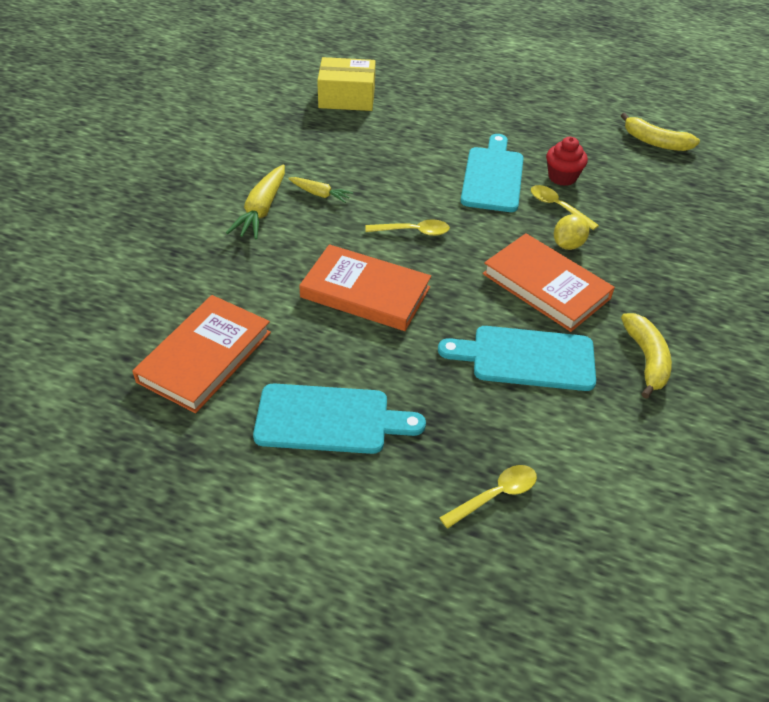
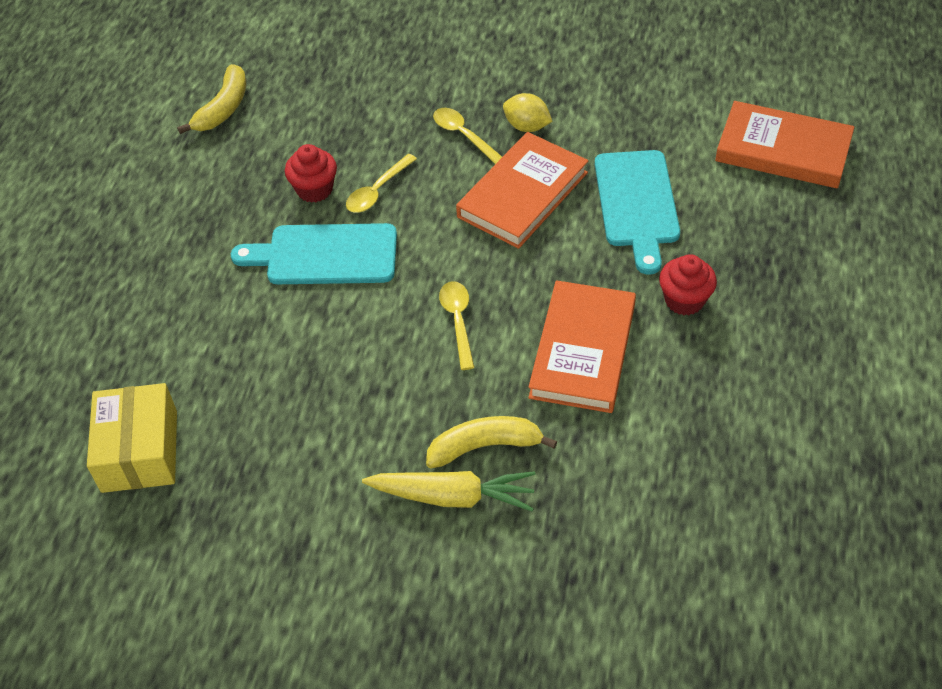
camera: 95 degrees left, 5 degrees up
(205, 357) = (741, 484): orange book -> orange book (783, 150)
(320, 194) = (401, 435): yellow carrot -> none
(329, 420) = (781, 348): turquoise cutting board -> none
(402, 365) = (684, 300): none -> red cupcake
(495, 495) = (813, 214): yellow spoon -> yellow spoon (463, 135)
(568, 245) = (446, 180): yellow lemon -> yellow lemon (527, 126)
(646, 359) = (606, 119): yellow banana -> yellow banana (485, 446)

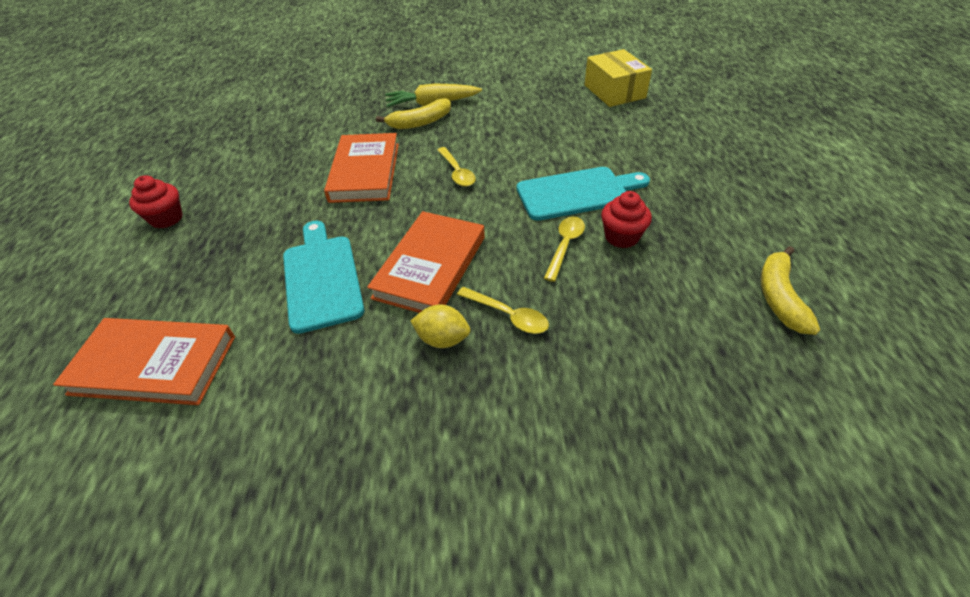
camera: 165 degrees right, 5 degrees down
(684, 300) = (288, 212): red cupcake -> red cupcake (166, 218)

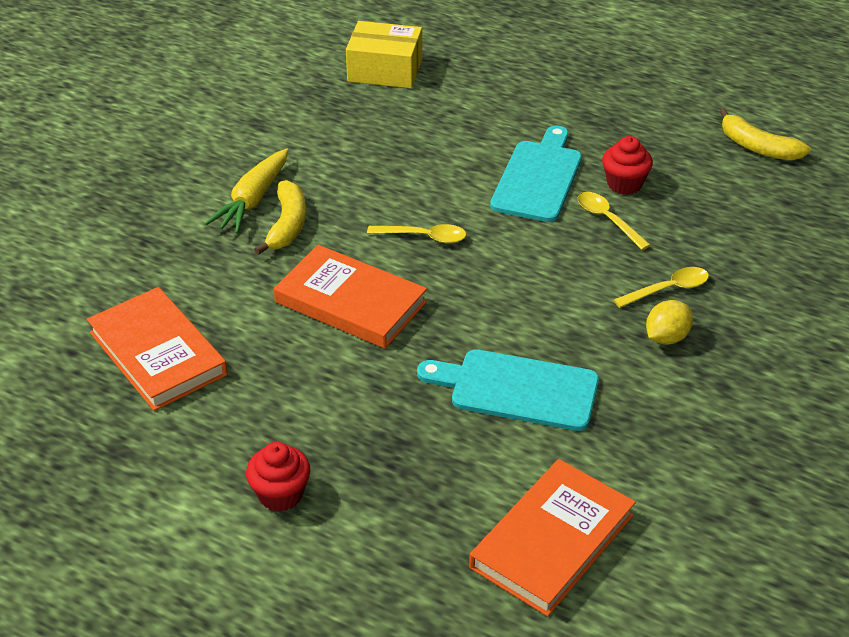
camera: 60 degrees left, 5 degrees down
(430, 267) = (564, 311): orange book -> orange book (157, 353)

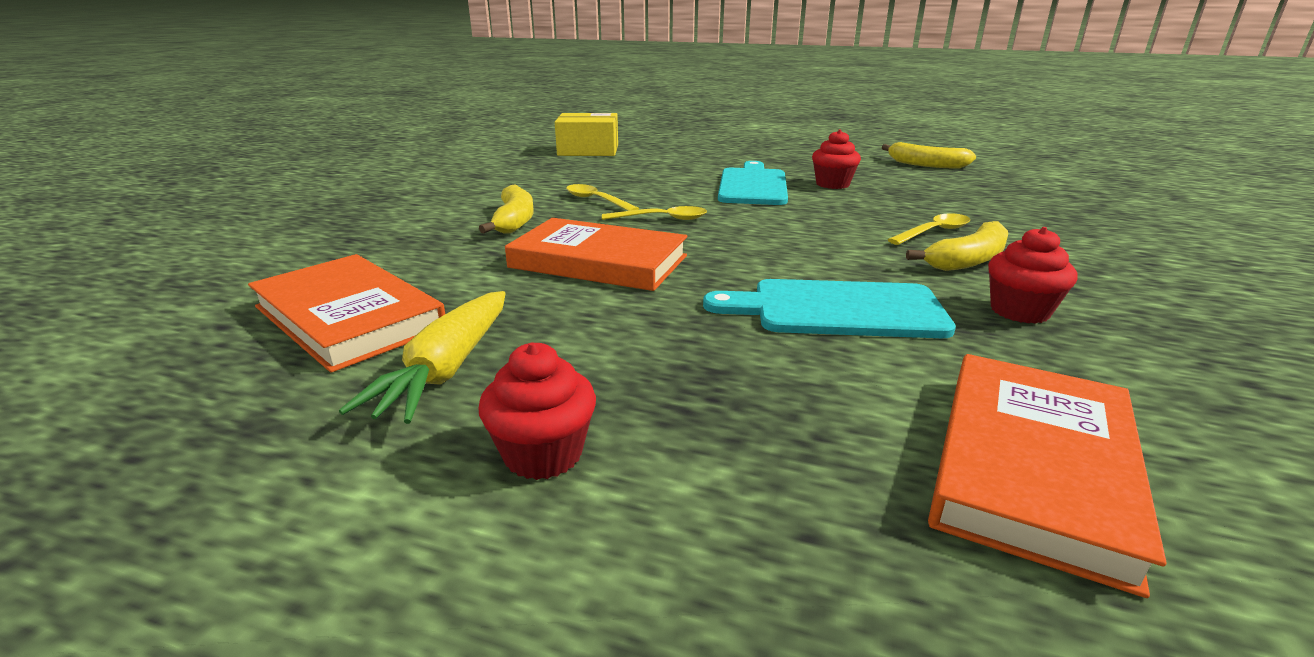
camera: 10 degrees left, 15 degrees down
(253, 200) = (476, 210): yellow carrot -> yellow carrot (447, 369)
(607, 220) = (835, 201): yellow spoon -> yellow spoon (596, 200)
(656, 409) = (1019, 311): none -> red cupcake
(666, 337) = (968, 260): yellow lemon -> yellow banana

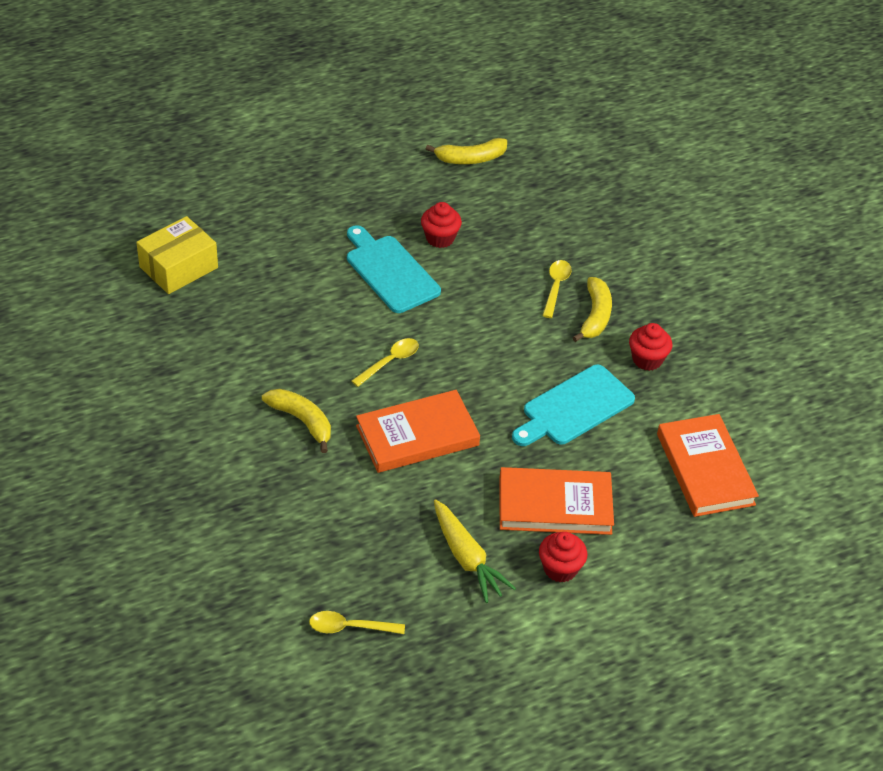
camera: 45 degrees left, 20 degrees up
(348, 317) = (368, 561): orange book -> orange book (555, 505)
(596, 200) = (314, 360): yellow spoon -> yellow spoon (349, 627)

